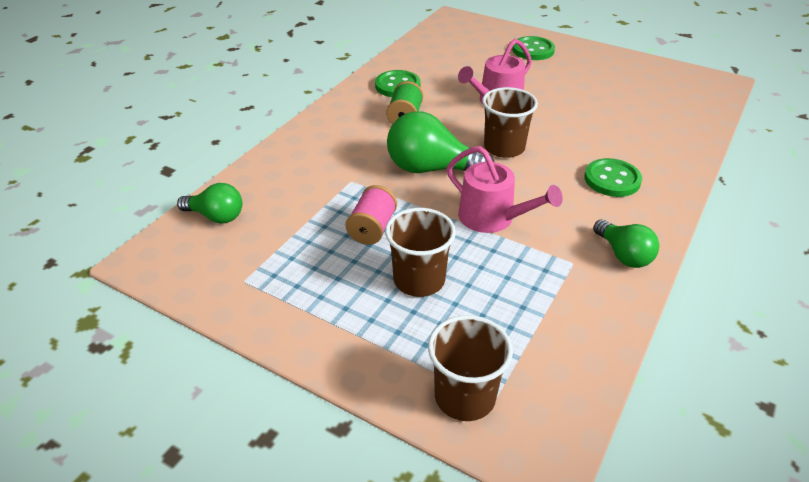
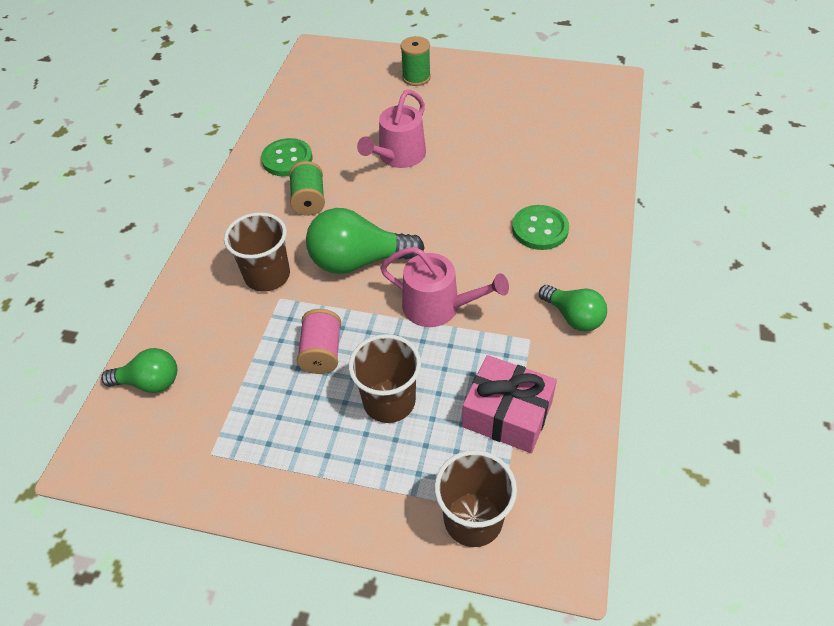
camera: 15 degrees left, 10 degrees up
(504, 148) = (424, 215): brown cup -> brown cup (267, 275)
(530, 318) = (507, 414): none -> pink gift
(533, 50) = (416, 78): green button -> green spool

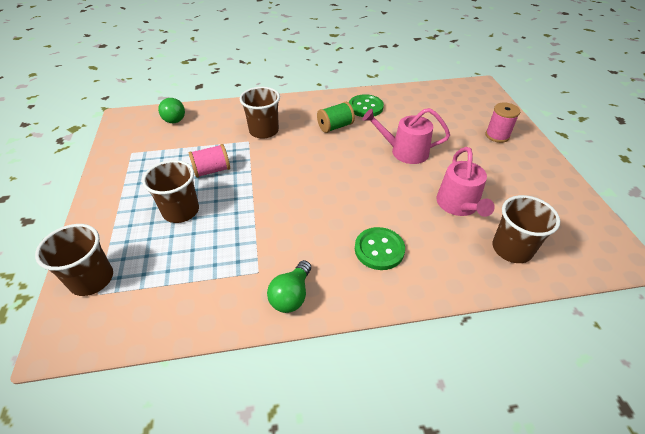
camera: 65 degrees right, 5 degrees down
(358, 261) = (293, 163): green light bulb -> none
(416, 78) = (497, 135): green spool -> pink spool
(438, 307) = (269, 212): pink watering can -> pink watering can (459, 205)
(507, 414) = (182, 276): pink gift -> none
(577, 138) = (511, 249): none -> brown cup

